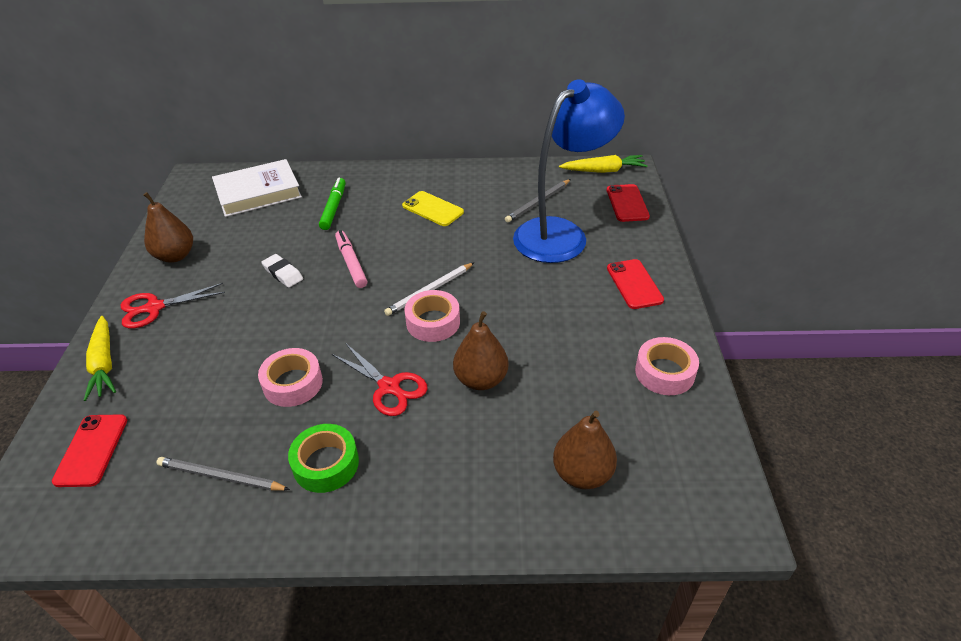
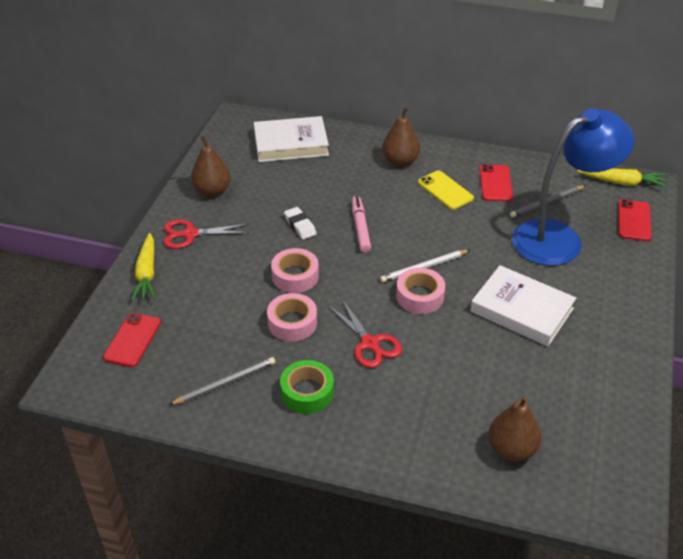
camera: 15 degrees right, 0 degrees up
(220, 477) = (225, 383): grey pencil -> grey pencil turned 120 degrees clockwise
(333, 208) = (355, 172): green marker -> none
(481, 379) = (448, 354): brown pear -> brown pear (400, 161)
(545, 313) = (522, 310): none -> white book
(634, 284) = (612, 300): red phone -> red phone (495, 183)
(664, 372) = (612, 385): pink tape -> pink tape (295, 276)

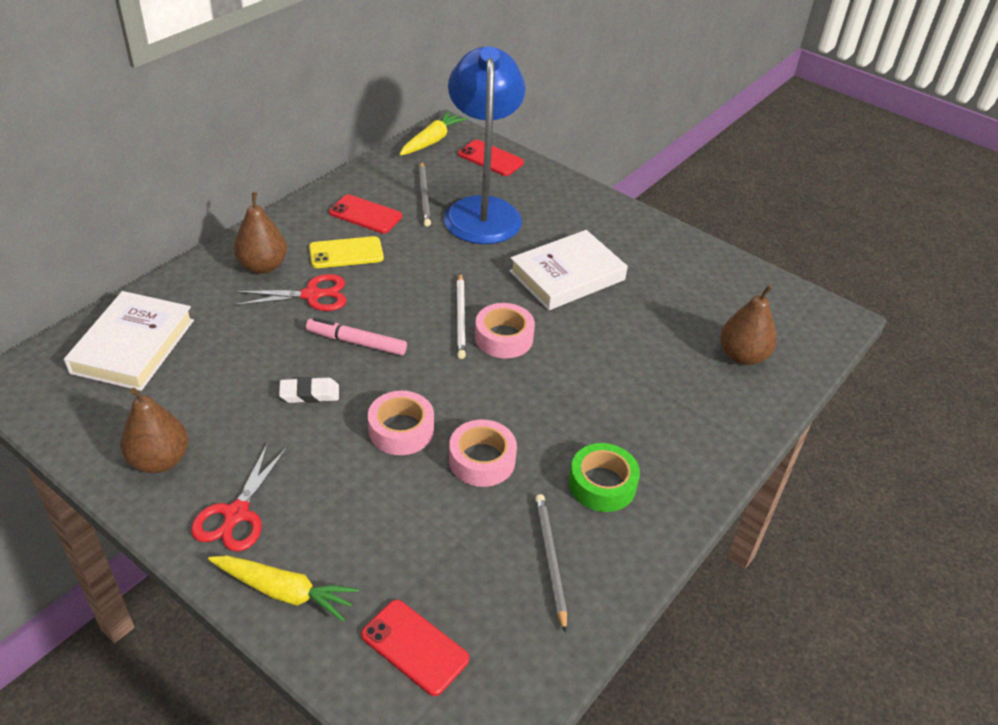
camera: 70 degrees left, 0 degrees up
(370, 344) = (554, 403): red scissors -> red scissors (312, 295)

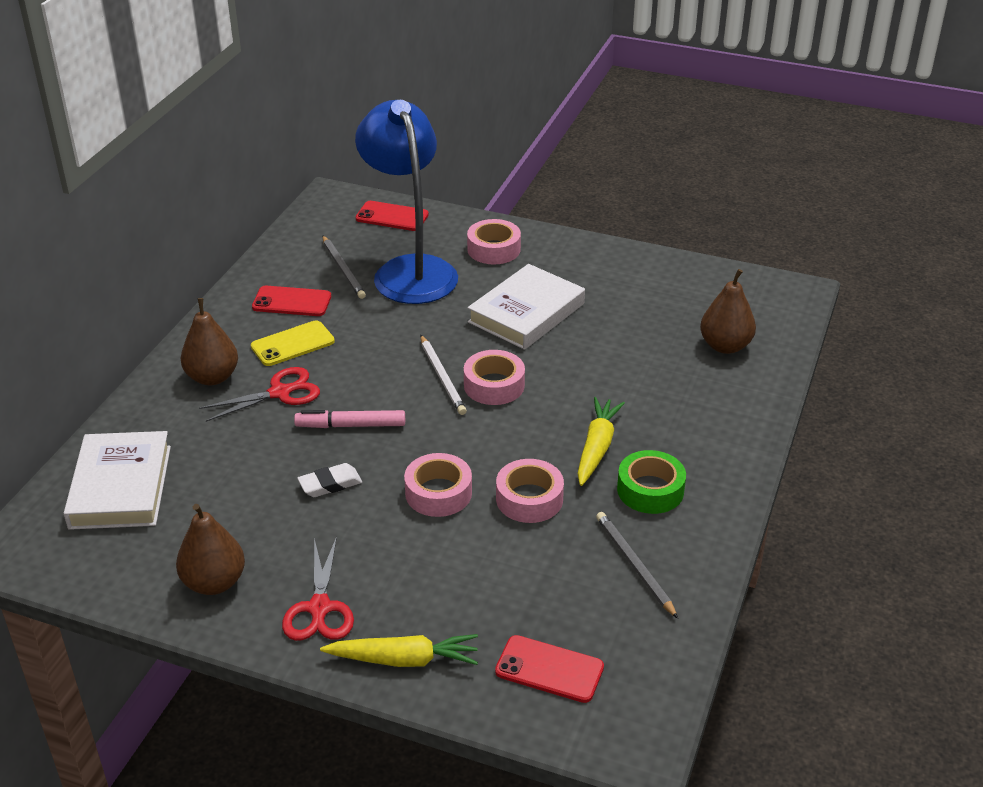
camera: 15 degrees left, 5 degrees down
(431, 141) = (321, 212): yellow carrot -> yellow carrot (596, 448)
(566, 209) = (494, 249): none -> pink tape

